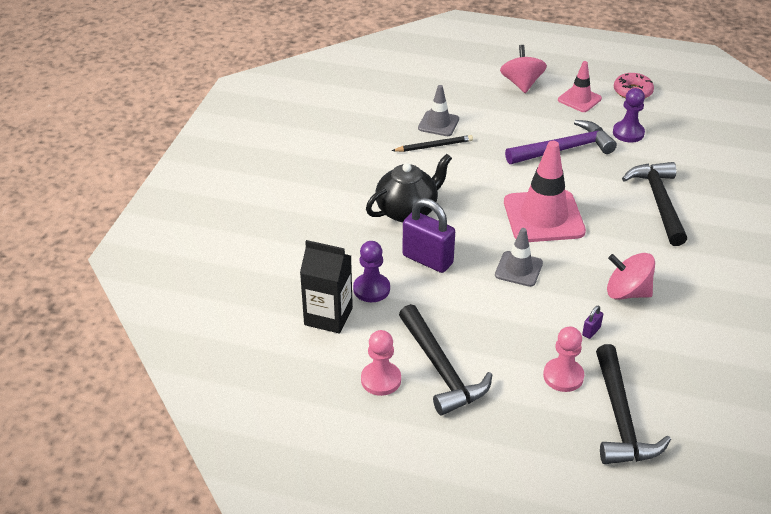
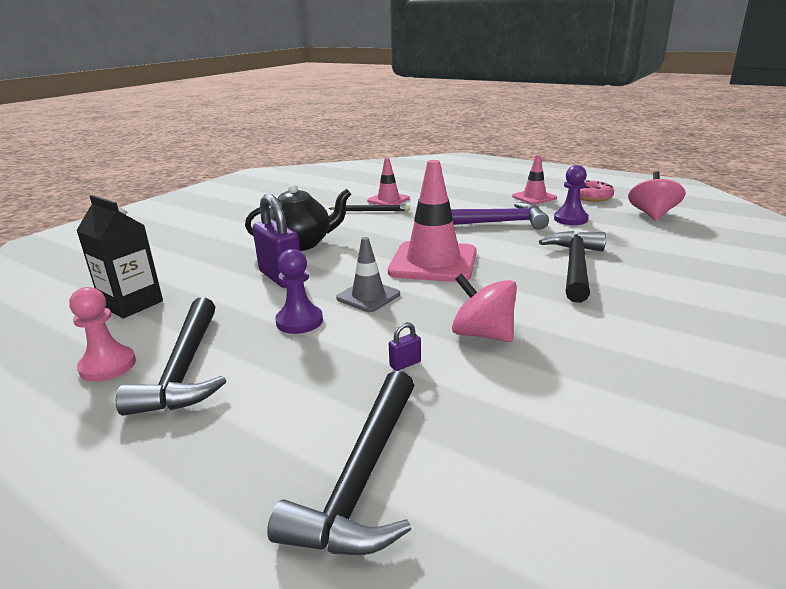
camera: 20 degrees right, 15 degrees down
(371, 289) = (200, 290): purple pawn -> purple pawn (299, 321)
(438, 124) = (388, 200): grey traffic cone -> pink traffic cone
(521, 84) = (485, 186): pink spinning top -> pink spinning top (652, 215)
(563, 376) = (325, 405): pink pawn -> none

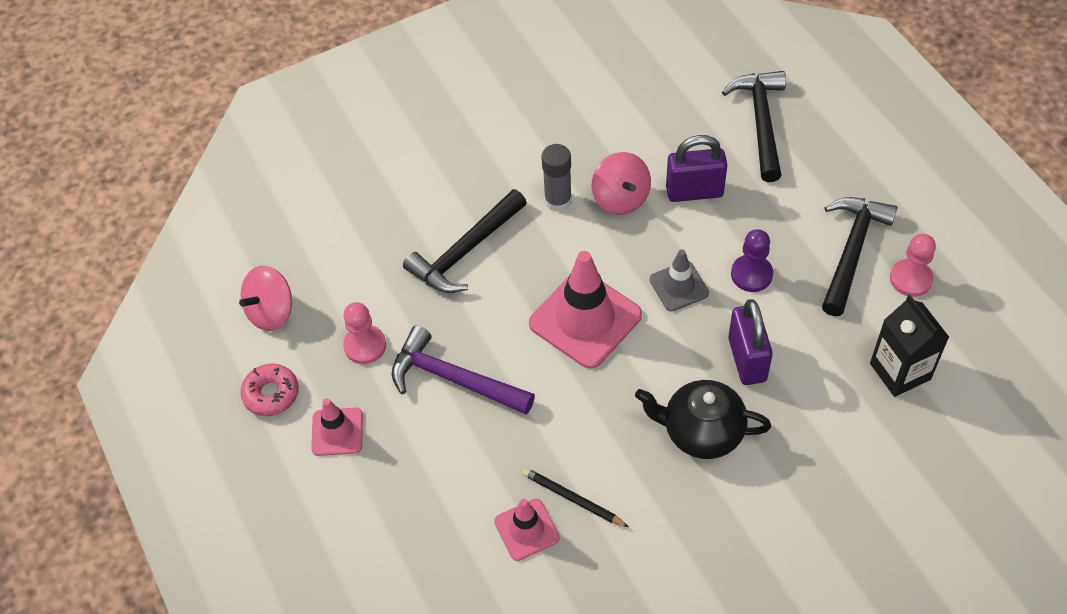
camera: 150 degrees left, 30 degrees up
(362, 477) = (761, 122): black hammer -> black hammer turned 45 degrees counterclockwise
(405, 364) = (694, 192): purple padlock -> purple padlock, size x2.41
(543, 314) = (558, 200): none -> grey glue stick
(570, 219) = (365, 346): purple pawn -> pink pawn

